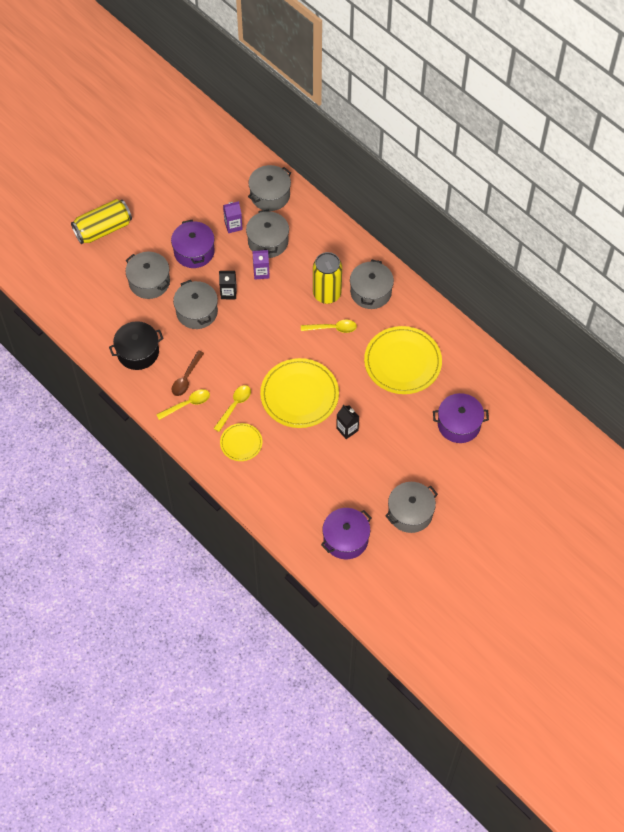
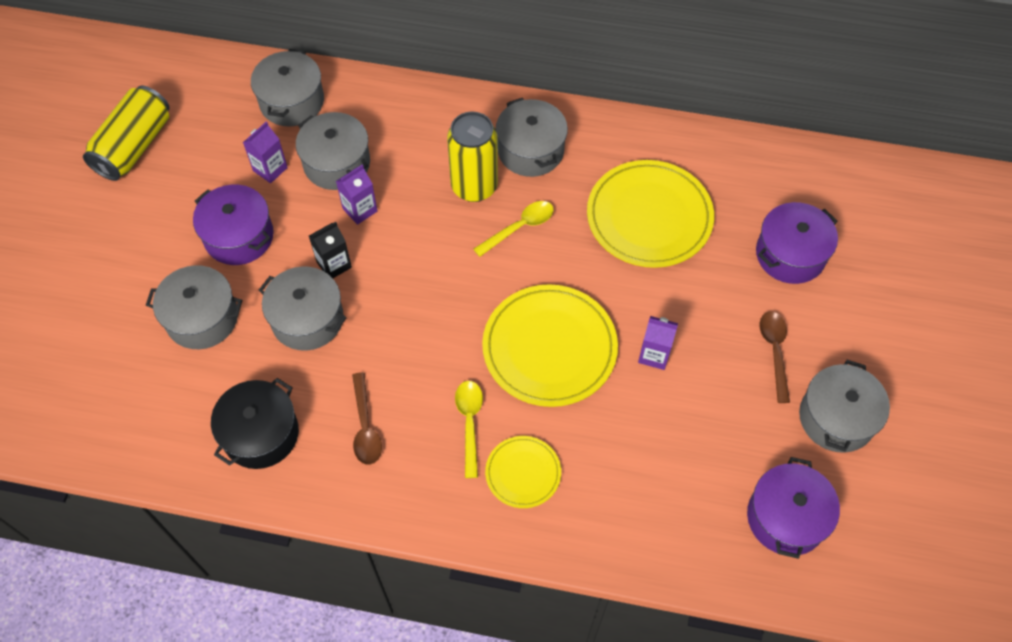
camera: 35 degrees left, 0 degrees up
(103, 229) = (73, 282): yellow can -> yellow can (134, 146)
(187, 404) = (397, 466): yellow spoon -> none
(347, 429) = (654, 355): black carton -> purple carton
(407, 464) = (774, 351): none -> brown spoon

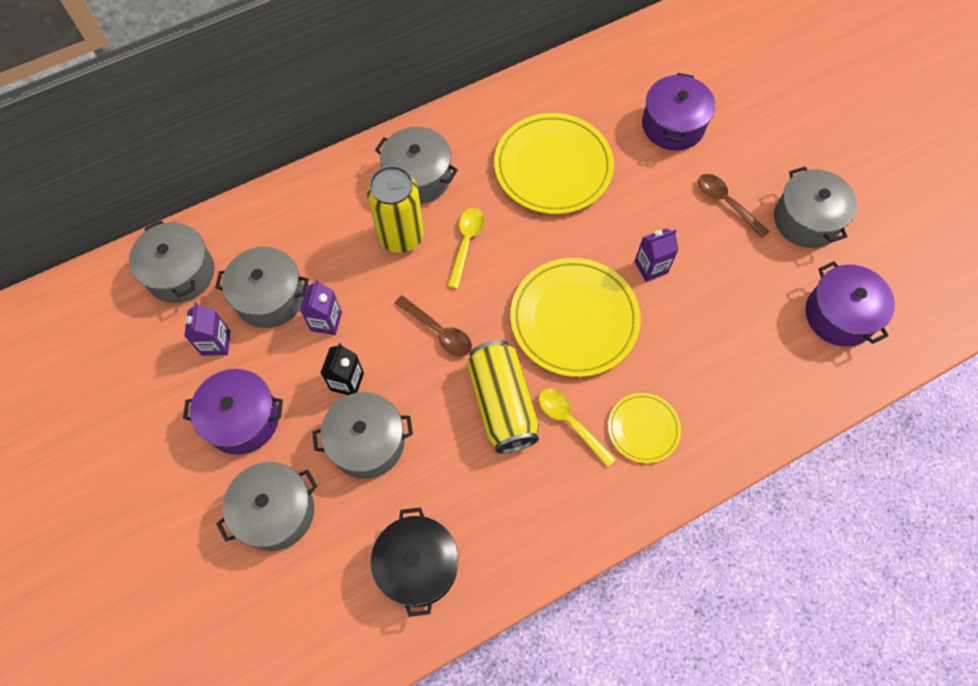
camera: 40 degrees left, 5 degrees up
(134, 146) = (68, 412): yellow can -> yellow can (502, 404)
(365, 427) = (495, 490): brown spoon -> brown spoon (438, 331)

